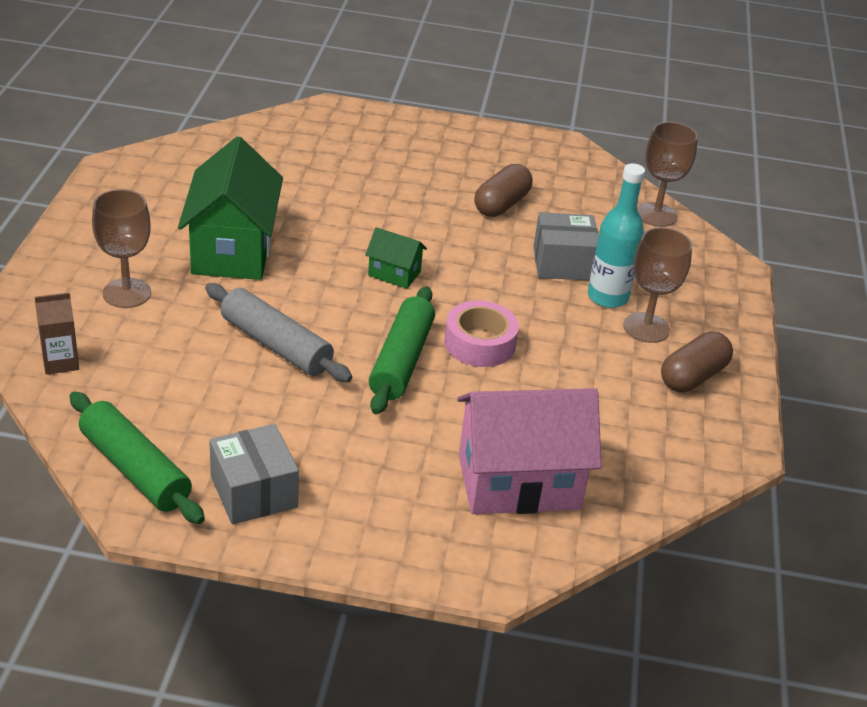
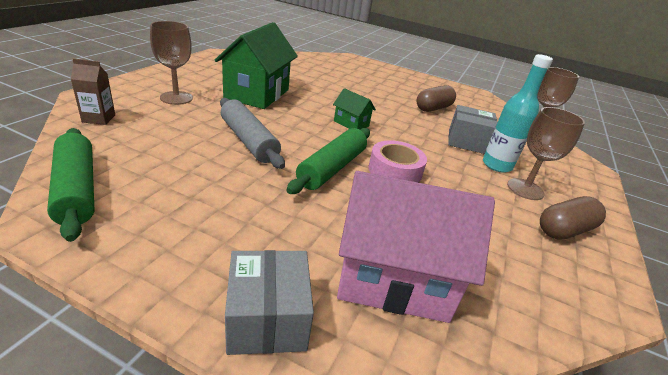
camera: 15 degrees right, 5 degrees down
(253, 492) = (153, 229): grey box -> grey box (267, 318)

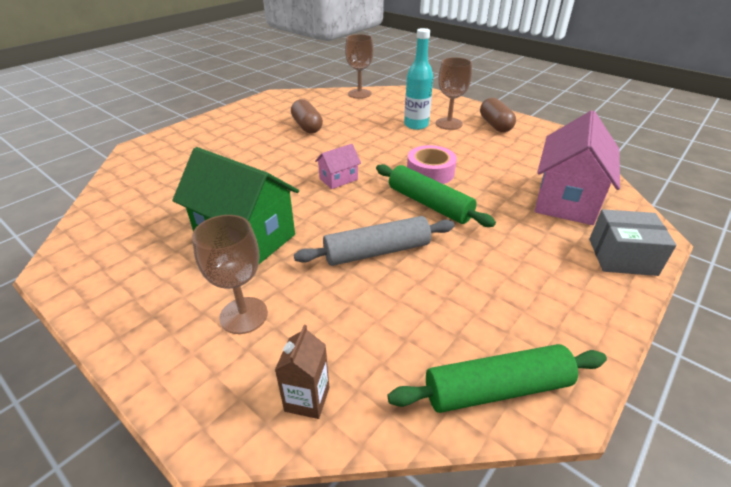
camera: 70 degrees left, 5 degrees up
(351, 124) = (338, 179): green house -> pink house
(467, 141) = (377, 127): grey box -> none

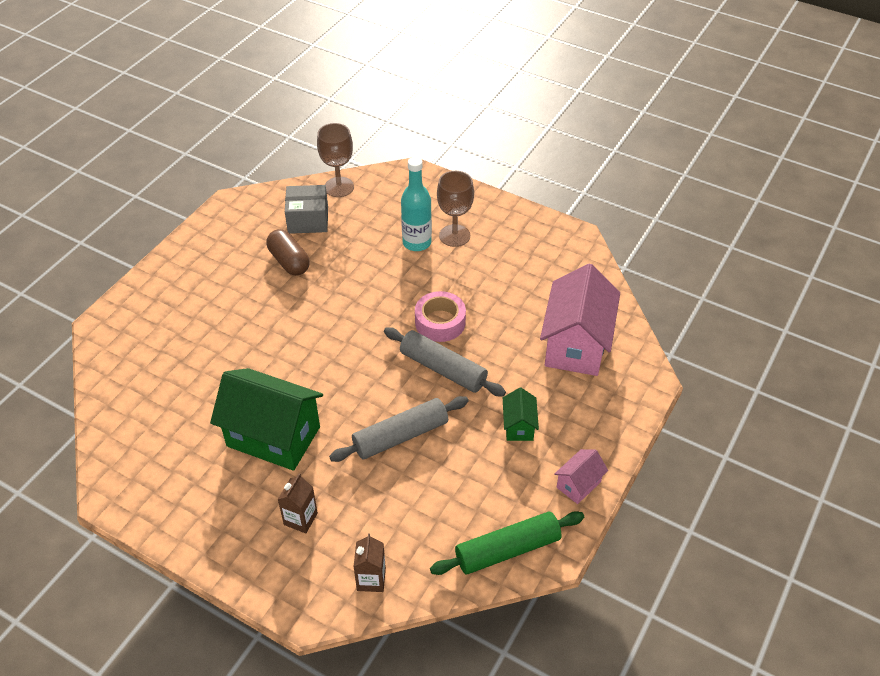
camera: 10 degrees left, 10 degrees up
(243, 315) = (300, 519): brown goblet -> brown carton
(338, 179) = (345, 346): pink house -> pink house (578, 484)
(429, 204) = (443, 369): green rolling pin -> grey rolling pin
(495, 125) = (507, 232): brown capsule -> none
(508, 258) = (519, 426): none -> green house
(622, 257) = (617, 410): grey box -> grey box (308, 220)

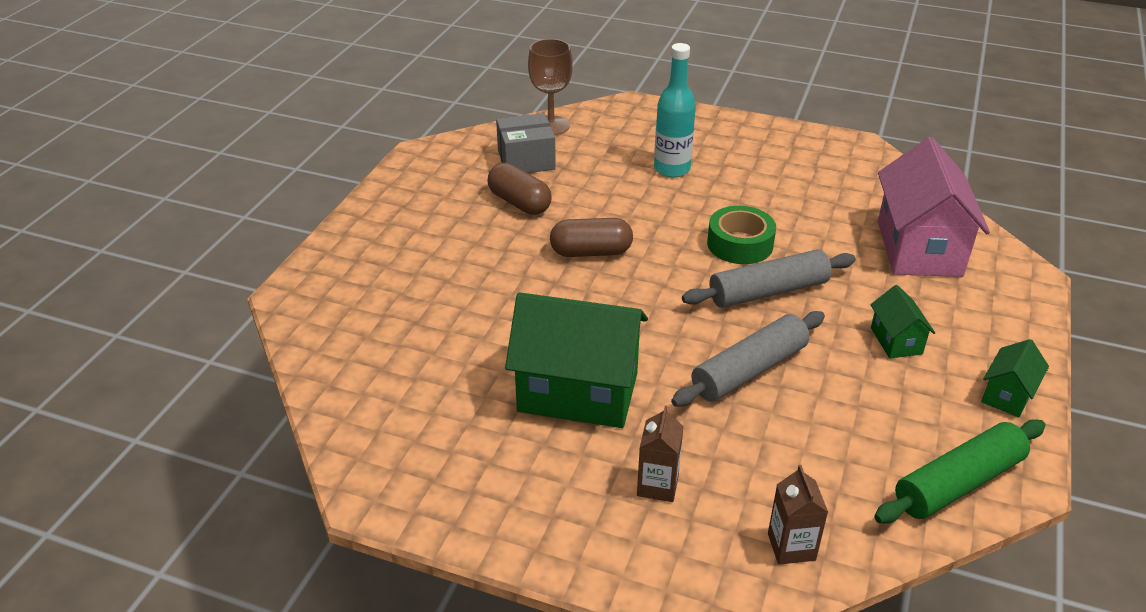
camera: 10 degrees left, 10 degrees down
(326, 315) = (591, 252): none -> brown capsule
(440, 322) = (740, 244): pink tape -> green tape
(443, 369) = (768, 291): grey rolling pin -> grey rolling pin turned 45 degrees counterclockwise
(454, 235) = (714, 158): brown goblet -> none
(578, 484) = (1007, 395): pink house -> green house

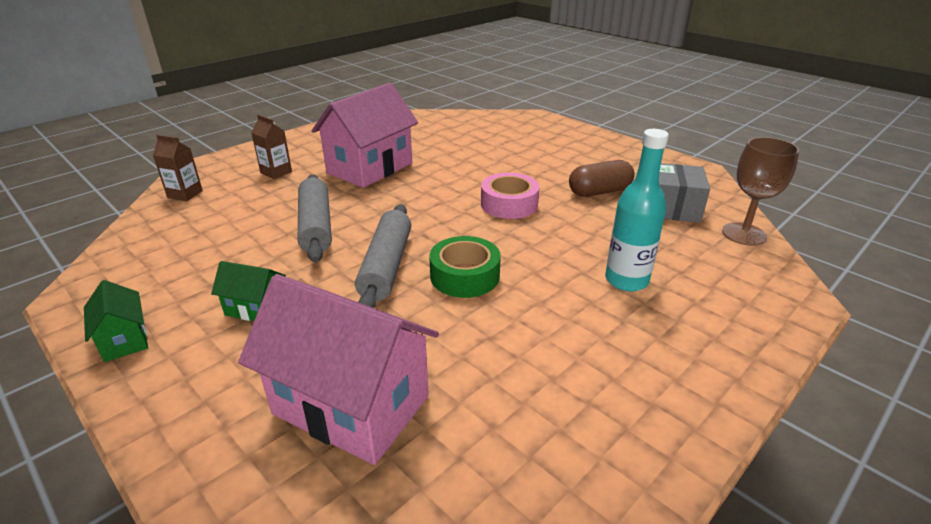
camera: 115 degrees right, 5 degrees down
(578, 392) = (370, 168): green house -> pink house
(591, 252) = (509, 204): brown capsule -> pink tape
(958, 483) = (118, 267): green rolling pin -> none

